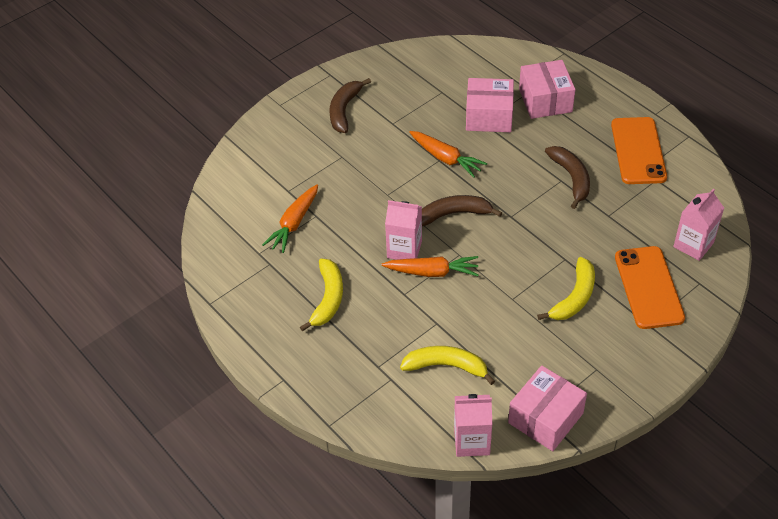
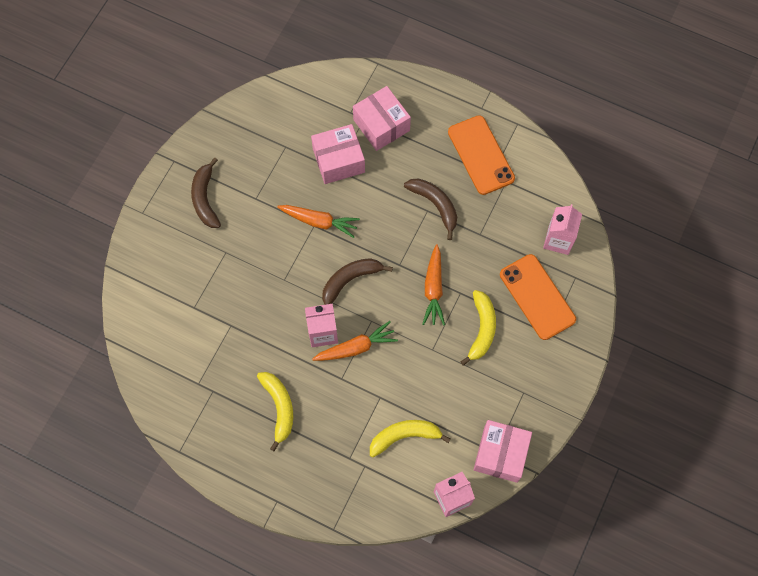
camera: 25 degrees left, 20 degrees up
(294, 223) = (215, 341): orange carrot -> orange carrot (433, 289)

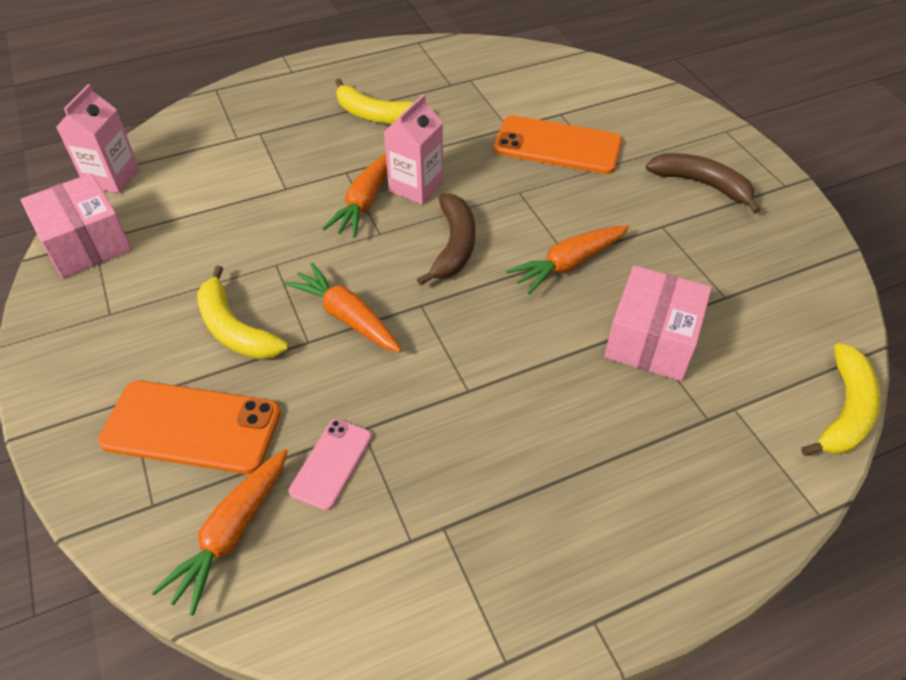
camera: 130 degrees right, 20 degrees down
(381, 125) = (676, 433): pink box -> none
(404, 436) = (220, 182): yellow banana -> yellow banana (844, 411)
(435, 205) = (467, 406): brown banana -> none
(481, 155) = (495, 539): orange phone -> orange phone (557, 146)
(503, 232) = (331, 463): none -> pink phone
(558, 240) = (232, 533): pink carton -> orange carrot

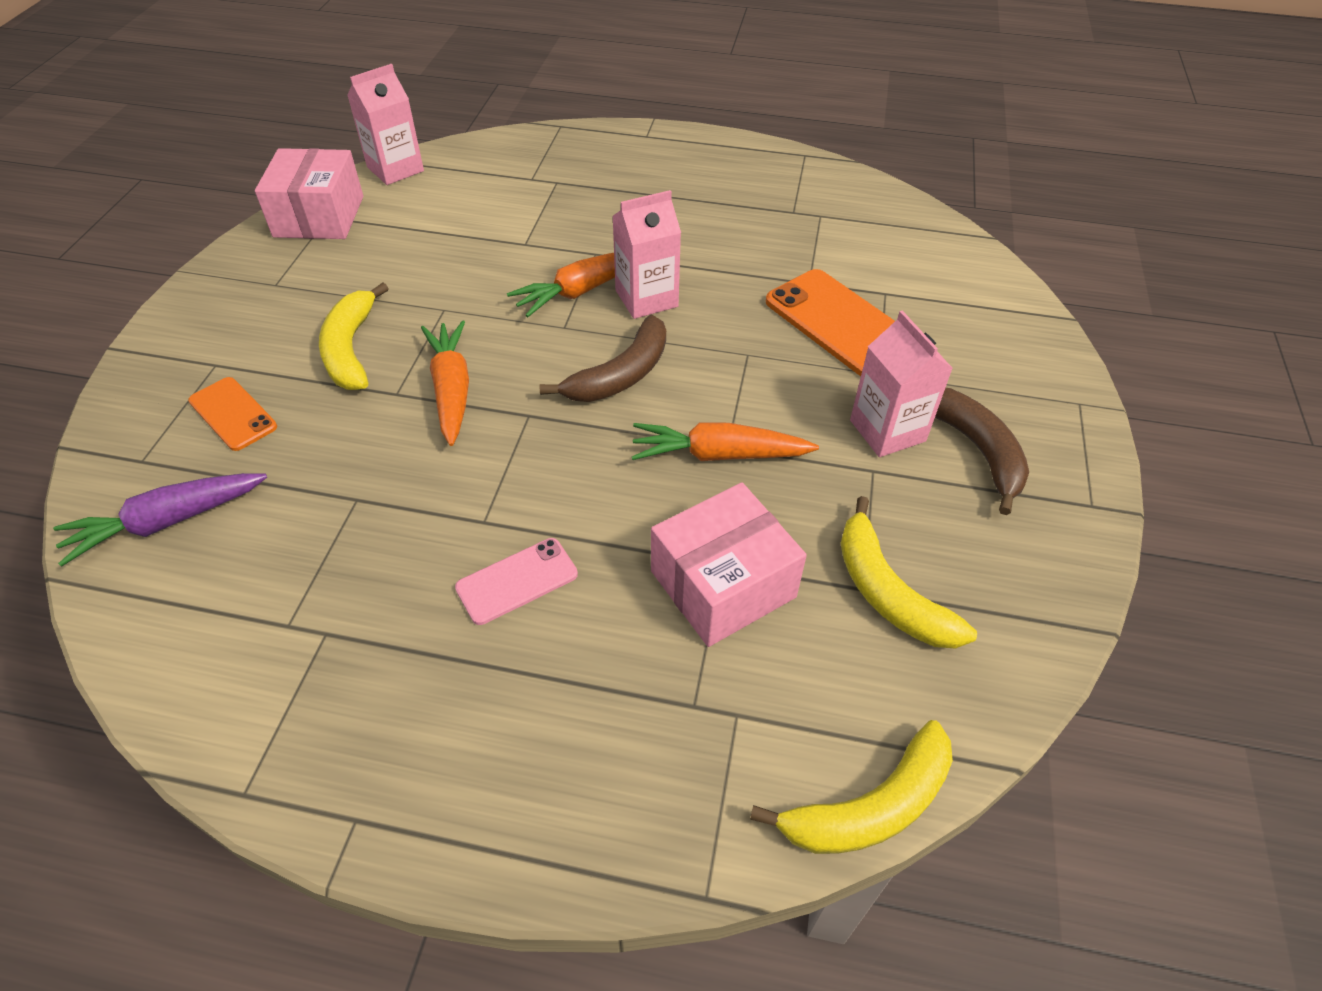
camera: 35 degrees right, 0 degrees up
(192, 427) = (233, 414): orange phone -> orange phone, size x0.56
(232, 533) = (167, 522): orange carrot -> purple carrot
(331, 463) = (299, 513): pink phone -> pink phone (517, 581)
(375, 115) = (682, 210): yellow banana -> yellow banana (887, 591)
(646, 198) = (887, 430): none -> pink carton

